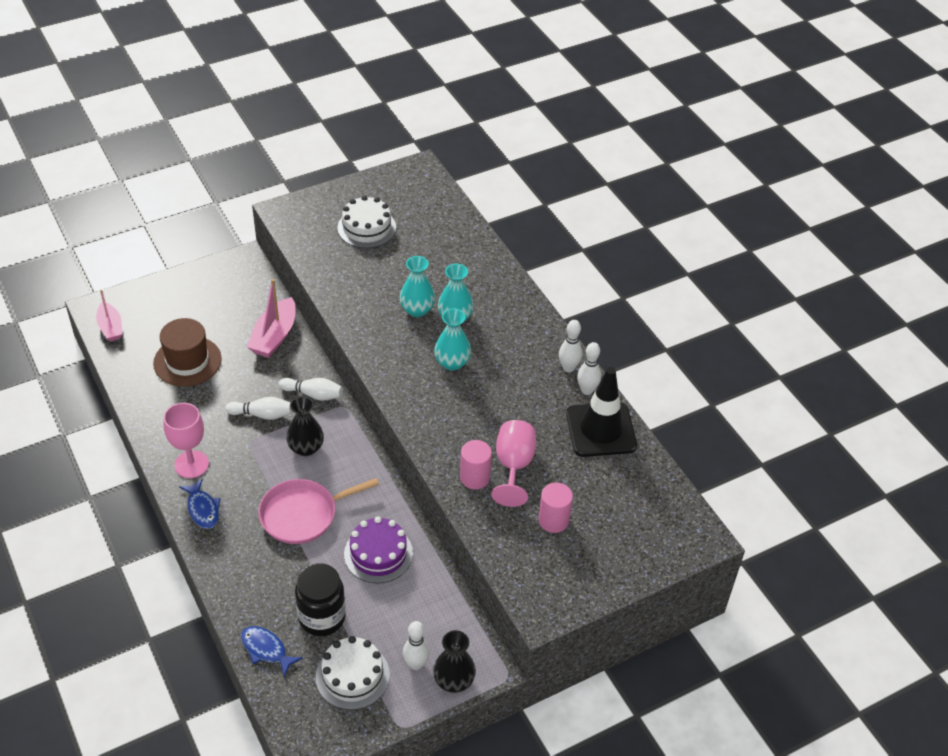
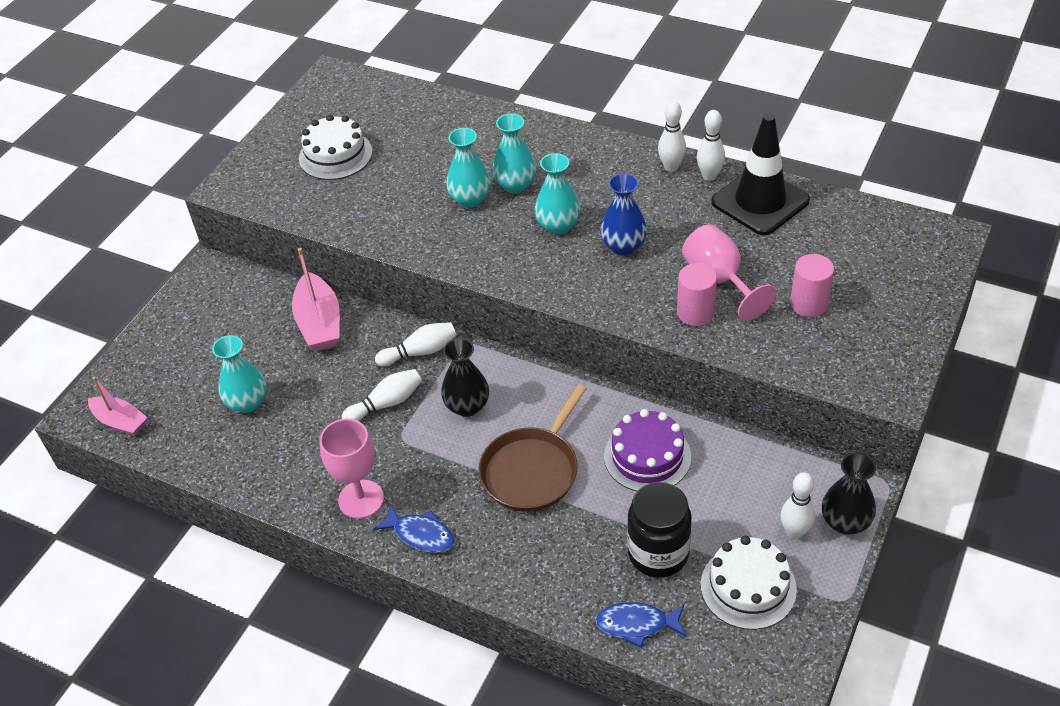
camera: 30 degrees left, 0 degrees up
(187, 361) = (247, 402): brown hat -> turquoise vase
(302, 514) = (532, 470): pink pan -> brown pan
(478, 403) = (623, 246): none -> blue vase

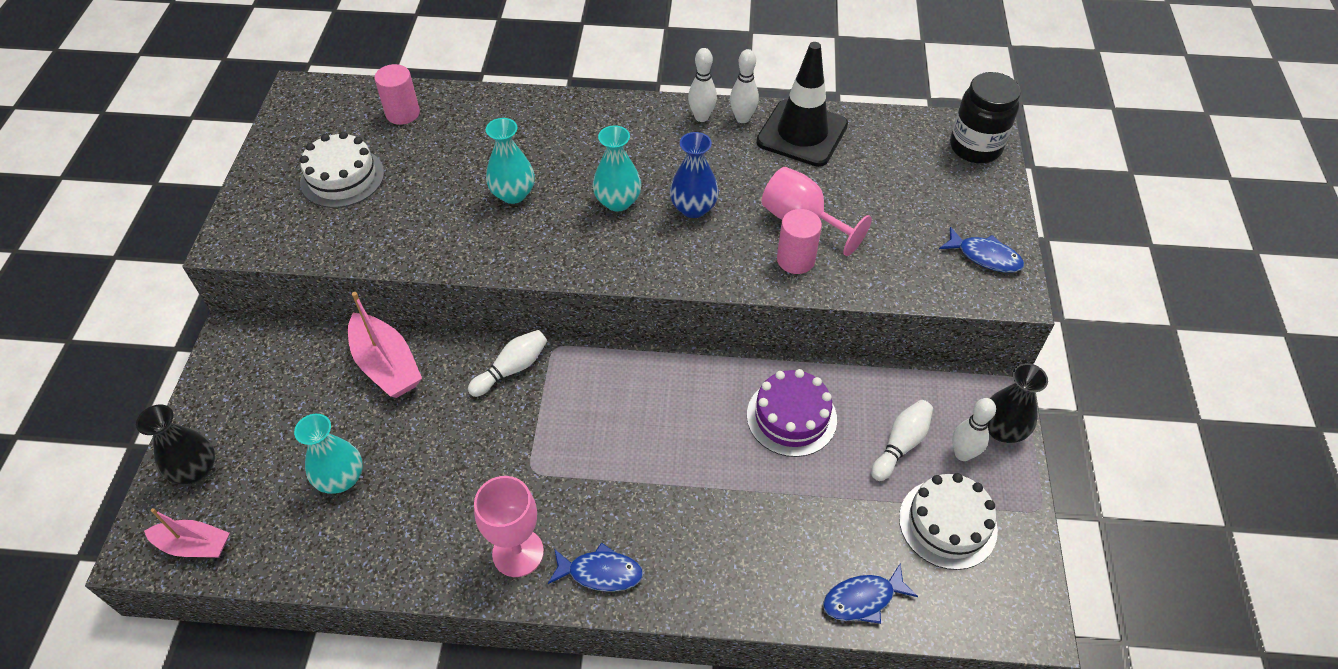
camera: 25 degrees left, 5 degrees up
(386, 403) = (499, 436): white bowling pin -> white bowling pin (900, 445)
(467, 406) = (587, 415): black vase -> black vase (195, 470)
(515, 185) = (554, 168): turquoise vase -> none
(532, 470) = (685, 465): brown pan -> none
(658, 553) = (848, 516): black jar -> black jar (975, 147)
(808, 304) = (896, 224): pink cylinder -> pink cylinder (403, 113)
(882, 353) = (985, 256): none -> blue fish

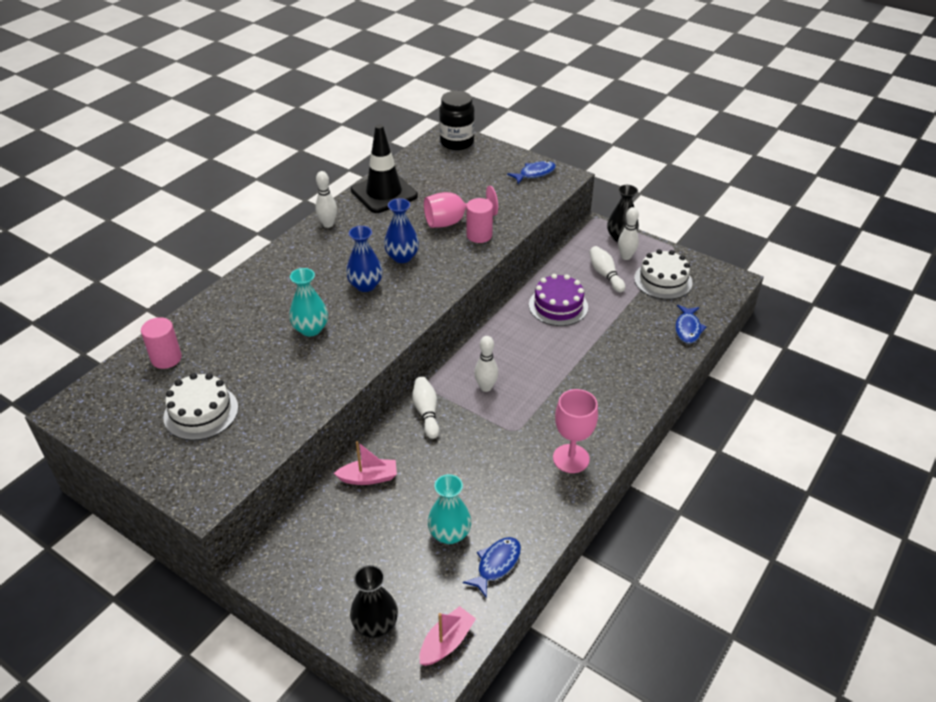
camera: 60 degrees left, 10 degrees down
(386, 366) = (369, 478): pink boat -> pink boat, size x0.66
(600, 572) = (608, 425): blue fish -> blue fish (496, 564)
(618, 201) = (365, 285): turquoise vase -> blue vase
(742, 118) = (347, 209): white bowling pin -> white bowling pin (486, 387)

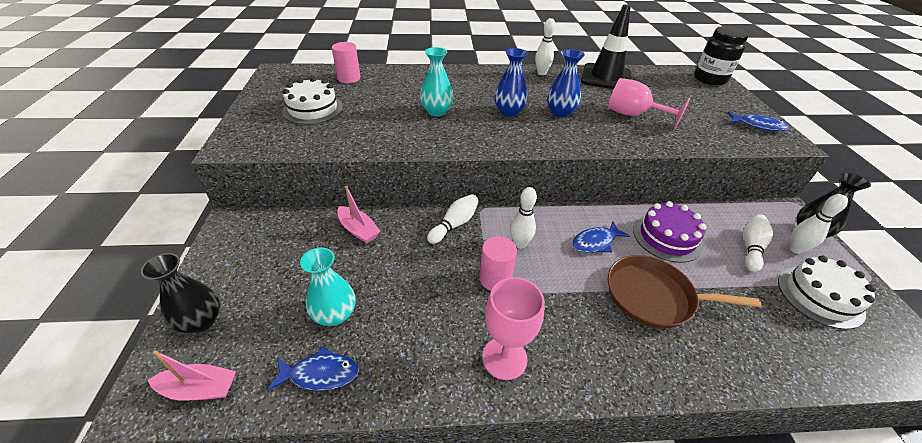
camera: 50 degrees right, 0 degrees up
(479, 235) = (642, 133): pink cylinder -> pink cylinder (495, 279)
(595, 353) = (653, 296): none -> brown pan
(688, 329) = (800, 361): blue fish -> blue fish (595, 242)

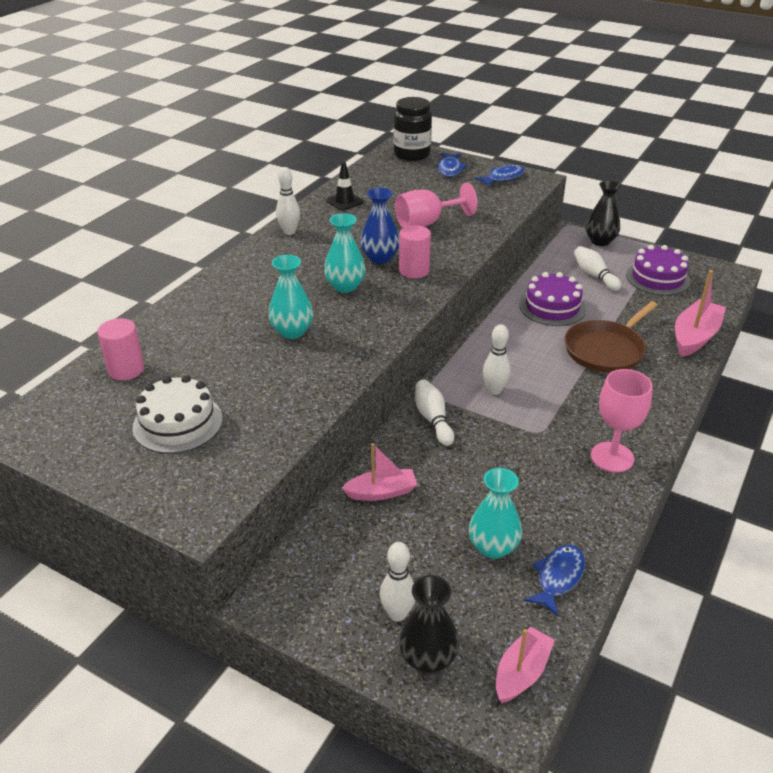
camera: 55 degrees left, 5 degrees down
(495, 279) = (525, 424): pink cylinder -> pink cylinder (414, 270)
(509, 112) = (345, 286): blue vase -> turquoise vase
(595, 242) = (527, 347): blue fish -> blue fish (450, 169)
(606, 77) = (344, 201): black traffic cone -> black traffic cone, size x0.50
(767, 366) = (695, 337): none -> pink boat
(795, 249) = (611, 258): white bowling pin -> white bowling pin (397, 614)
(820, 296) = (657, 278): white cake -> purple cake

